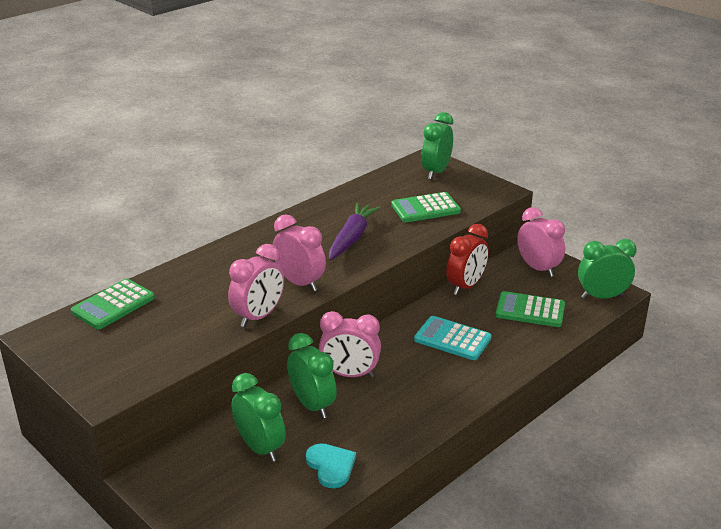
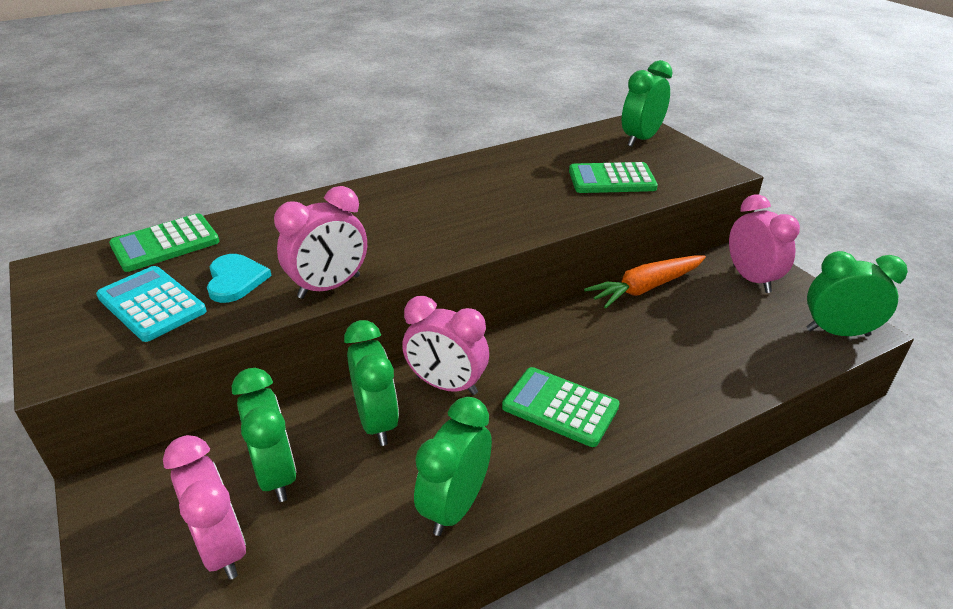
camera: 15 degrees right, 5 degrees up
(300, 283) = (406, 250): pink clock -> pink clock (222, 548)
(331, 466) = (357, 528): turquoise heart -> turquoise heart (235, 280)
(351, 238) = (501, 203): purple carrot -> none
(388, 443) = (455, 506): none -> green clock
(452, 339) = (605, 358): turquoise calculator -> turquoise calculator (151, 304)
(465, 286) = (645, 288): red clock -> orange carrot
(530, 310) = (726, 335): green calculator -> green calculator (560, 407)

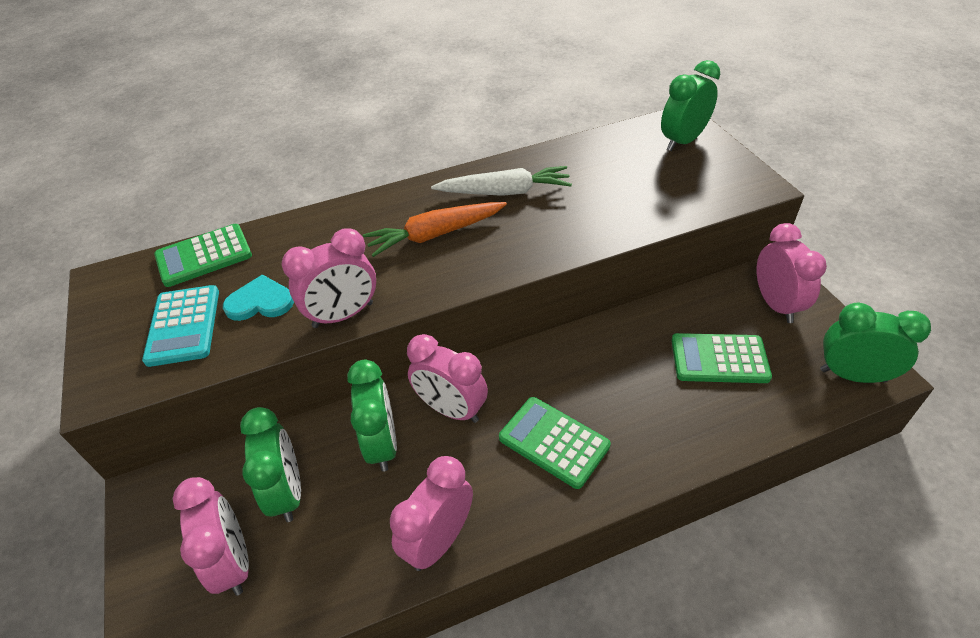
camera: 10 degrees right, 10 degrees up
(151, 304) = (184, 326): turquoise calculator -> turquoise calculator turned 150 degrees counterclockwise
(235, 280) = (260, 302): turquoise heart -> turquoise heart turned 90 degrees counterclockwise
(455, 506) = (439, 540): green clock -> pink clock
(477, 182) = (505, 192): none -> white carrot
(611, 179) = (641, 194): green calculator -> green calculator (719, 359)
(645, 288) = (664, 309): orange carrot -> orange carrot (435, 235)

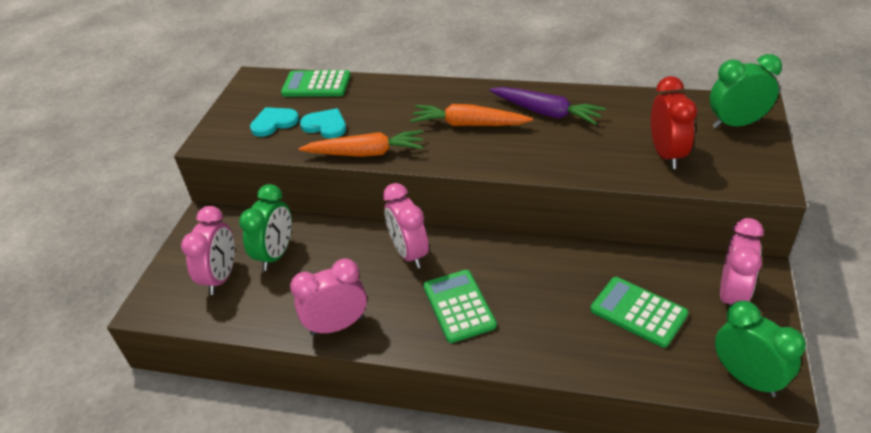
camera: 35 degrees right, 5 degrees down
(184, 326) = (274, 123): turquoise calculator -> turquoise heart
(343, 315) = (366, 153): pink clock -> orange carrot
(382, 444) = (349, 254): green clock -> none
(505, 192) = (546, 112): white carrot -> purple carrot
(653, 192) = (666, 154): none -> red clock

